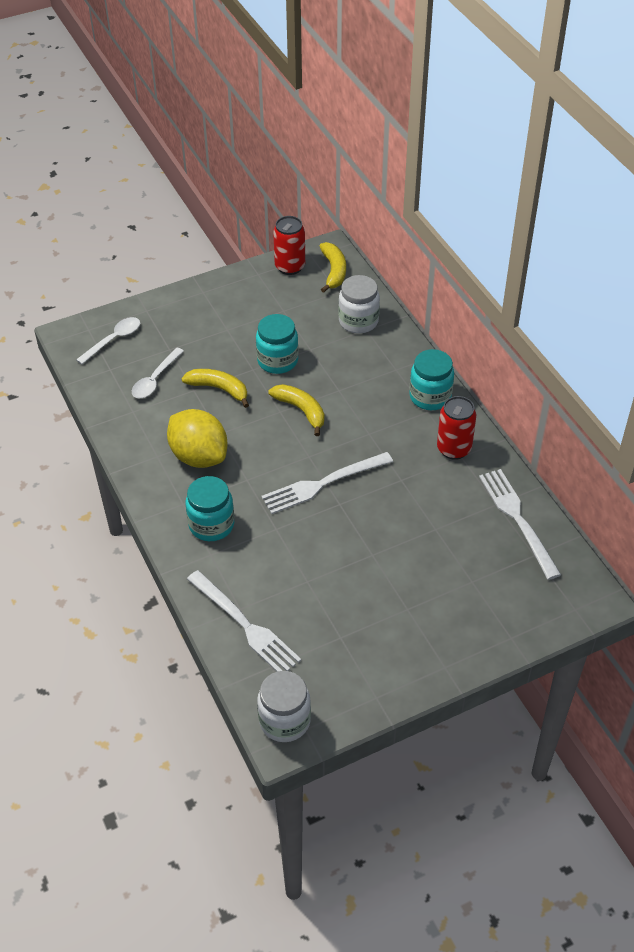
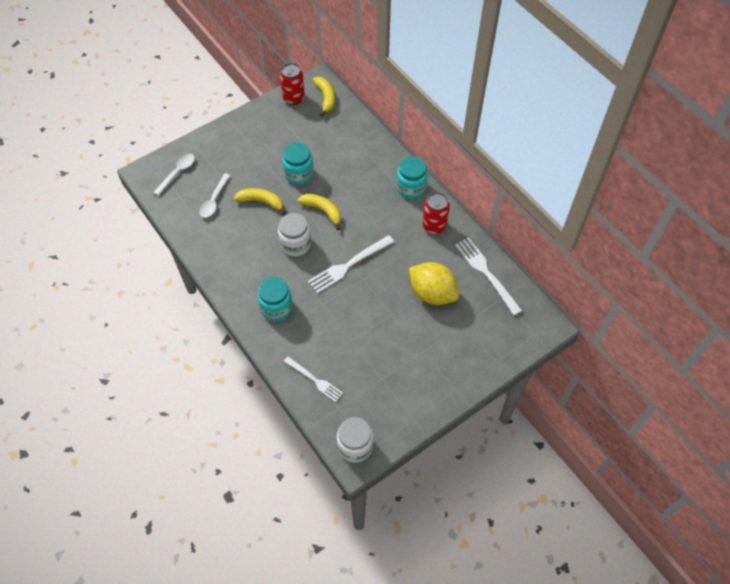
camera: 10 degrees left, 10 degrees up
(199, 456) = (257, 256): yellow lemon -> yellow lemon (432, 293)
(245, 625) = (314, 380): white fork -> white fork, size x0.66
(358, 321) = (350, 135): white jar -> white jar (295, 244)

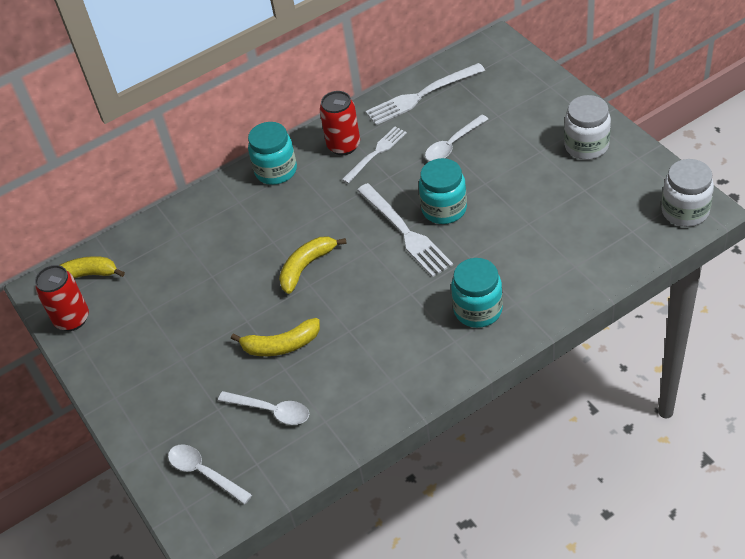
camera: 80 degrees left, 10 degrees down
(261, 202) = (281, 345): yellow banana -> yellow banana turned 120 degrees counterclockwise
(295, 244) = (365, 295): white jar -> white jar (586, 146)
(299, 174) = (232, 301): turquoise jar -> turquoise jar (444, 209)
(314, 380) = (593, 258): white fork -> white fork (376, 153)
(432, 293) = (452, 145): yellow lemon -> white spoon

